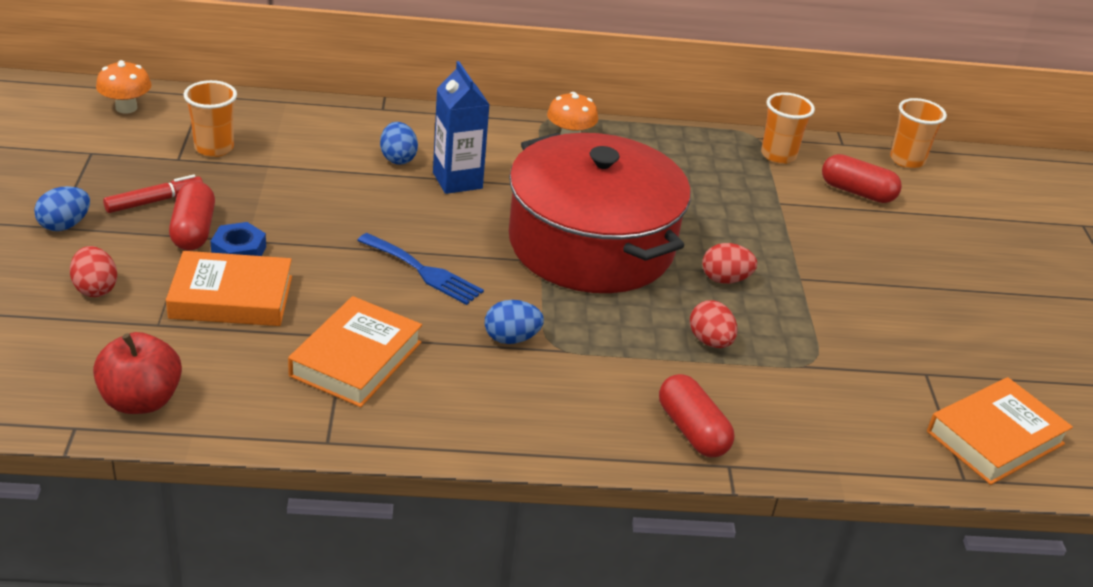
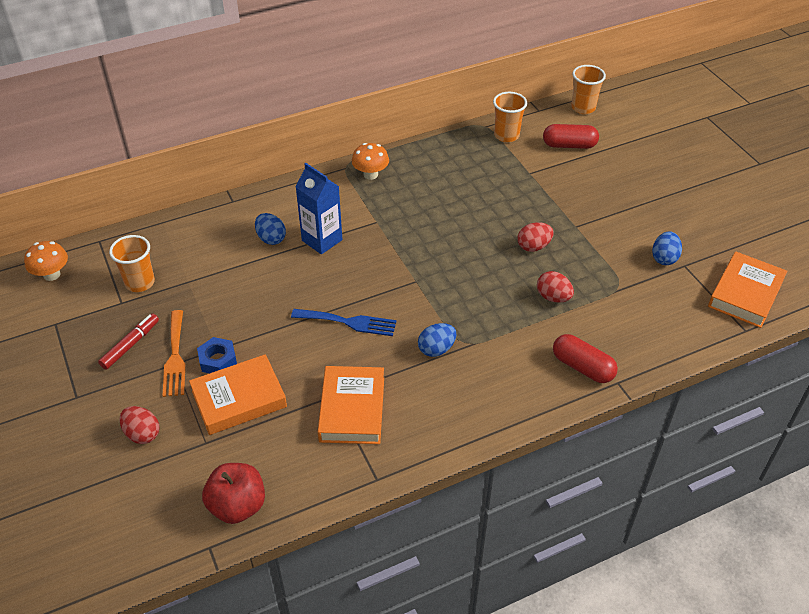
camera: 20 degrees left, 10 degrees up
(65, 225) = (82, 392): blue egg -> blue egg (664, 258)
(193, 230) = (175, 357): red capsule -> orange fork
(591, 244) = (438, 255): red pot -> none

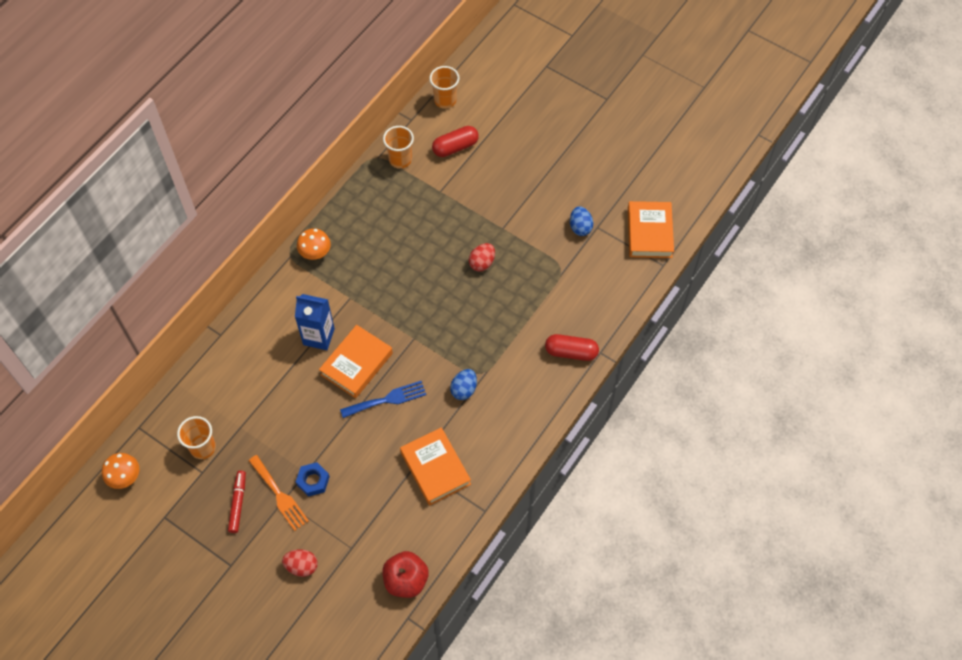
camera: 30 degrees left, 15 degrees up
(239, 399) = (351, 503): orange book -> orange book (356, 364)
(271, 238) = (277, 355): blue egg -> none
(553, 297) = (520, 302): red egg -> none

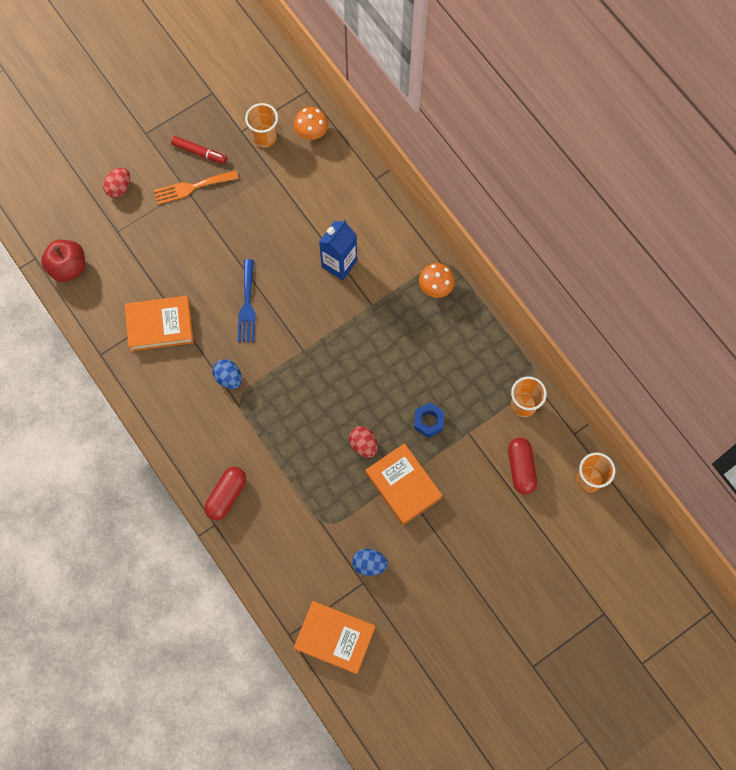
camera: 110 degrees right, 10 degrees up
(125, 477) = (263, 71): orange mushroom -> orange mushroom (311, 132)
(313, 481) = (193, 218): blue nut -> blue nut (428, 421)
(356, 364) = (296, 289): orange book -> orange book (403, 485)

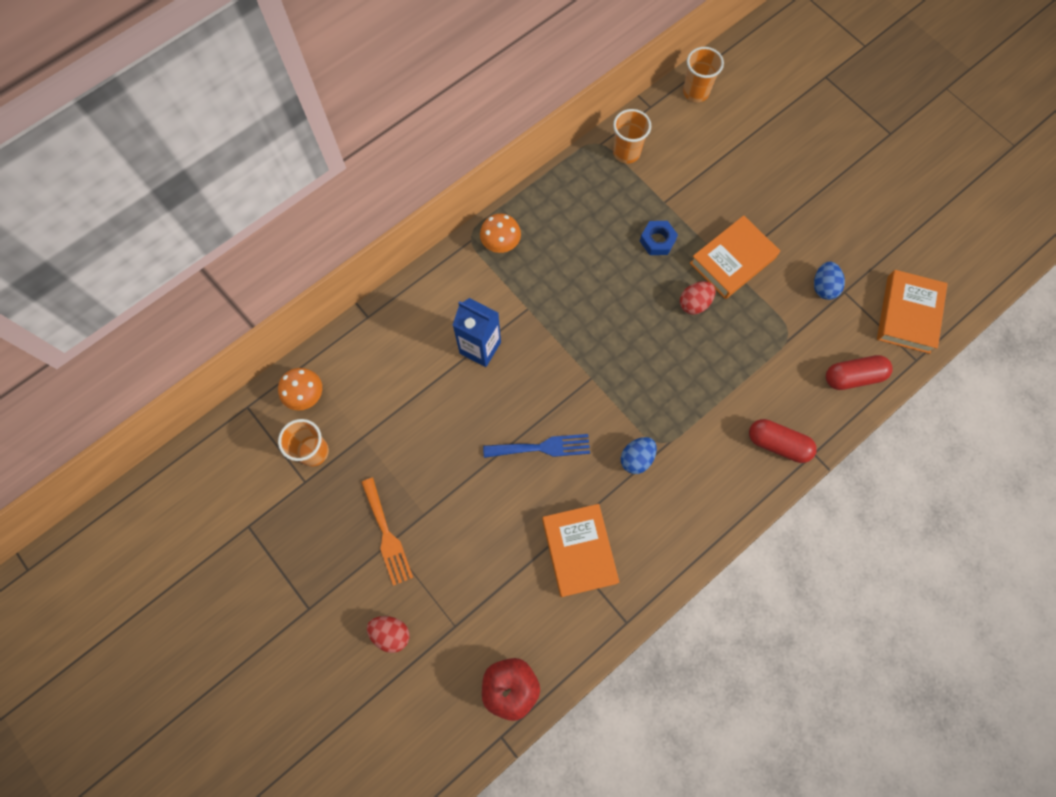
camera: 95 degrees left, 0 degrees up
(199, 152) = (336, 532): red marker -> none
(520, 468) = (695, 152): red capsule -> red capsule (853, 377)

